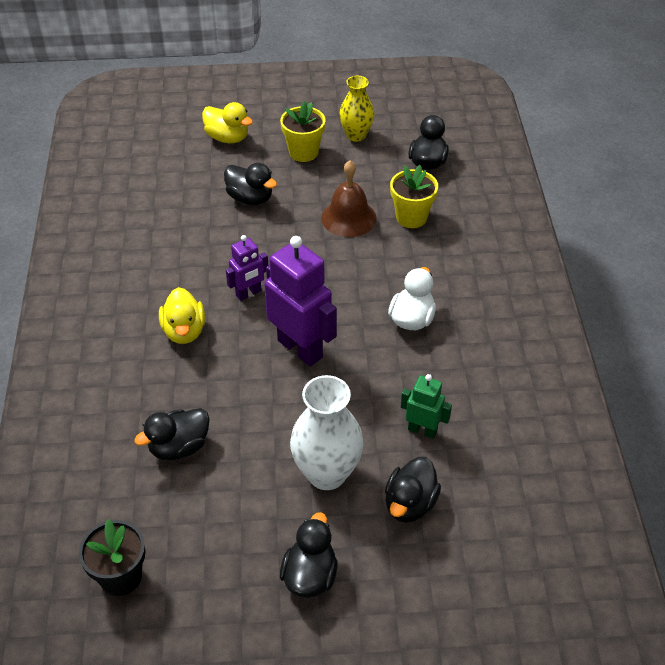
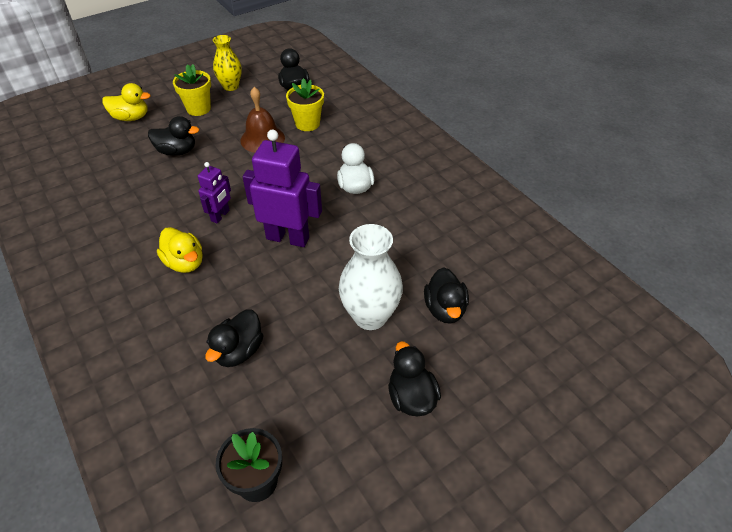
camera: 30 degrees left, 0 degrees up
(422, 430) = (416, 255): green robot -> none

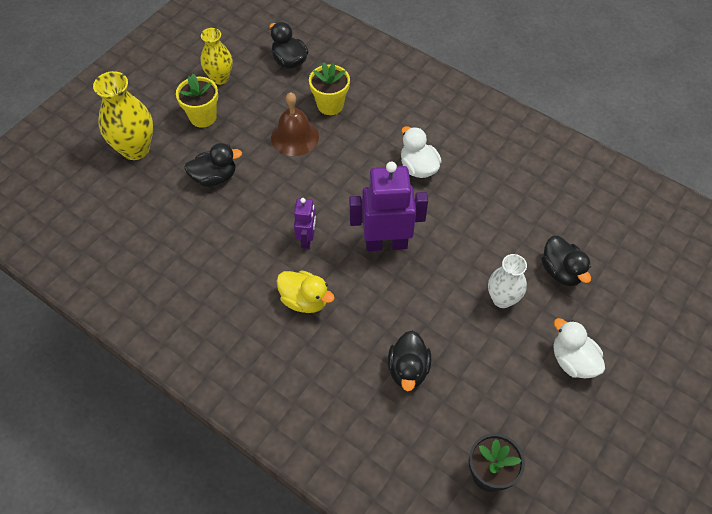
camera: 20 degrees left, 10 degrees up
(131, 118) = (135, 149): yellow duck -> yellow vase
(370, 316) = (502, 299): white vase -> white vase, size x0.66
(411, 397) = (572, 361): black duck -> white duck

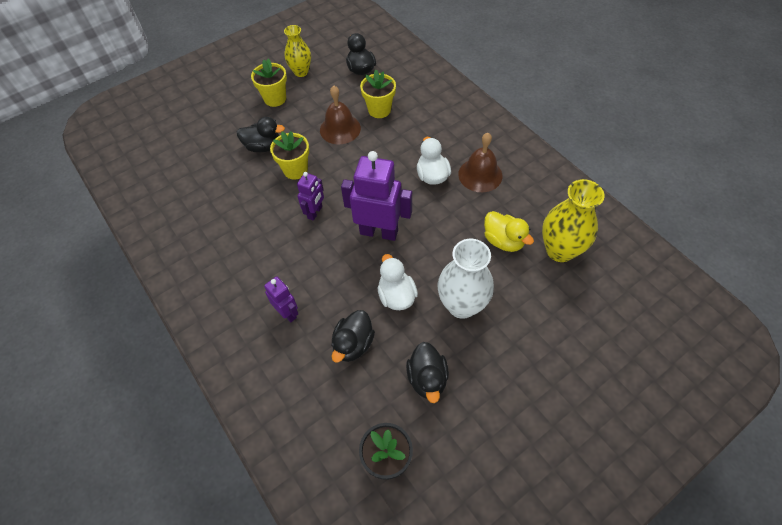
camera: 20 degrees right, 0 degrees up
(135, 149) = (214, 112): yellow vase -> yellow vase (559, 250)
(264, 196) = (295, 170): none -> yellow flower pot
(304, 300) = (292, 261): yellow duck -> yellow duck (503, 241)
(324, 356) = (287, 313): none -> purple robot
(468, 155) = (480, 175): none -> brown bell
(502, 299) = (461, 305): white vase -> white vase, size x1.52
(561, 271) = (525, 295): black duck -> black duck (427, 378)
(572, 361) = (505, 379): white duck -> white duck (396, 295)

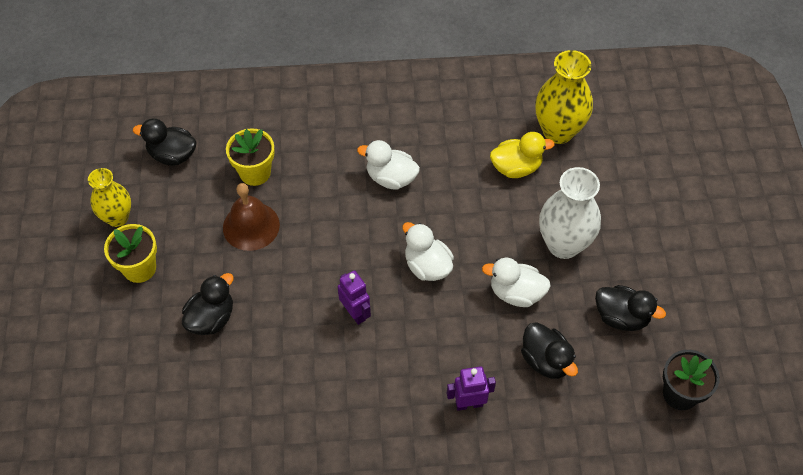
camera: 60 degrees left, 0 degrees up
(295, 170) = (277, 302): yellow flower pot -> none
(379, 232) = (427, 266): purple robot -> white duck
(480, 175) = (422, 137): brown bell -> none

